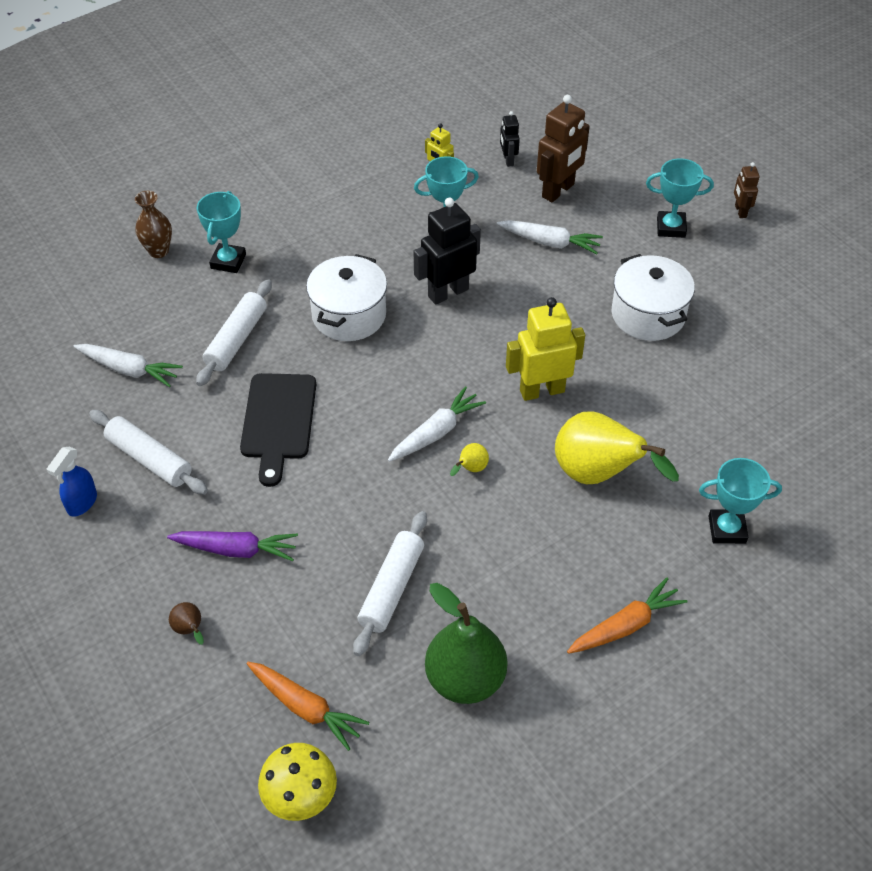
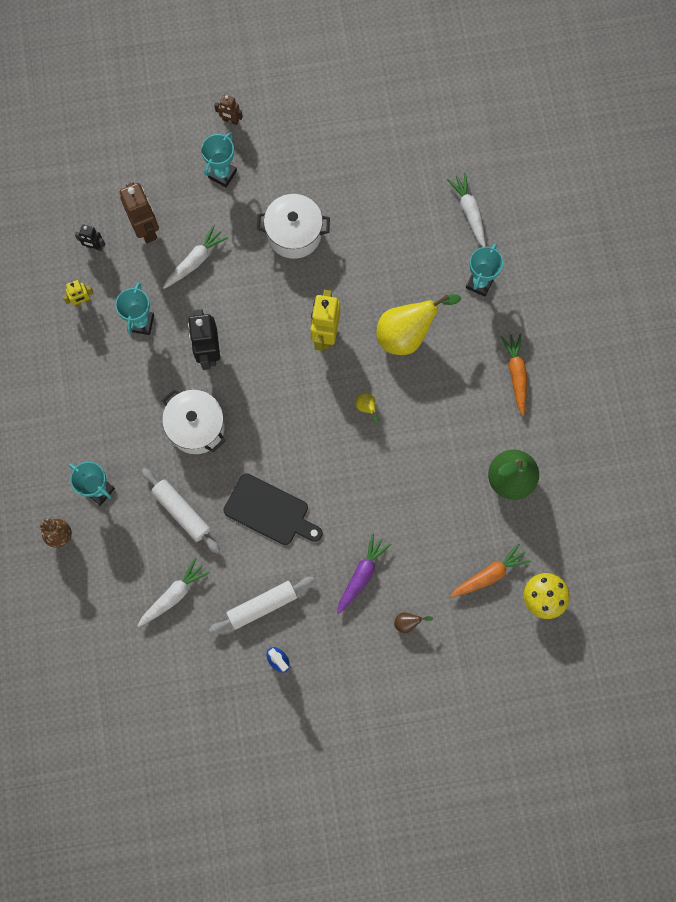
camera: 65 degrees left, 25 degrees up
(392, 588) = (432, 493): white rolling pin -> none
(436, 432) = (327, 415): white carrot -> white carrot (469, 212)

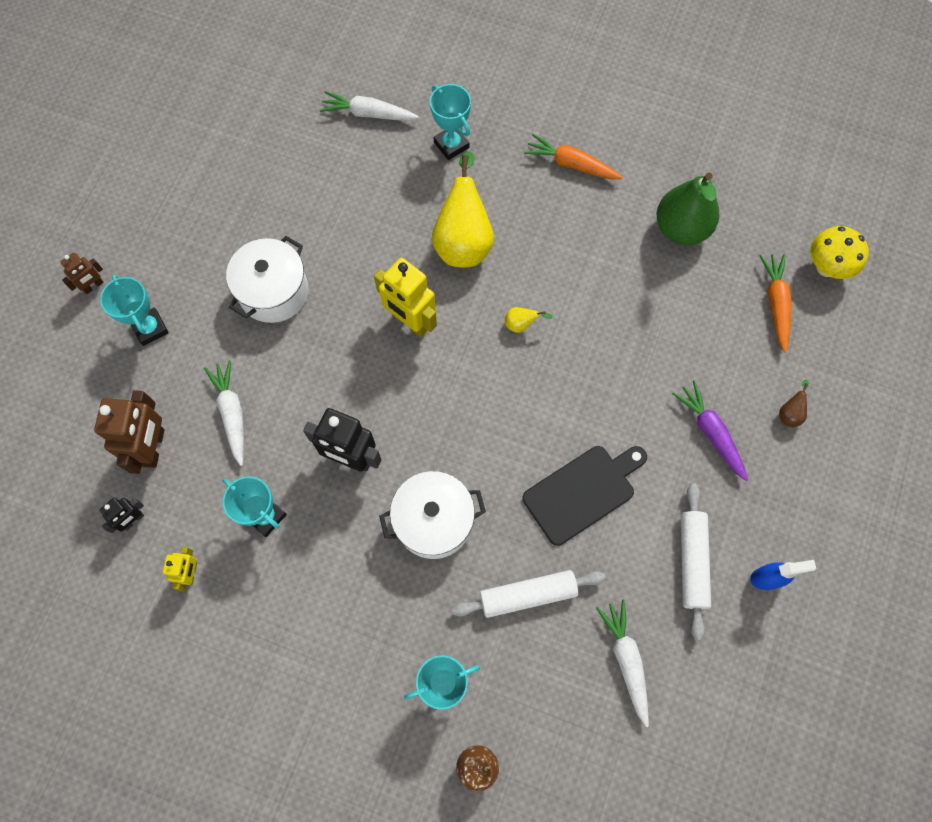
camera: 60 degrees left, 5 degrees down
(146, 229) = (154, 447): brown robot -> brown robot turned 90 degrees clockwise

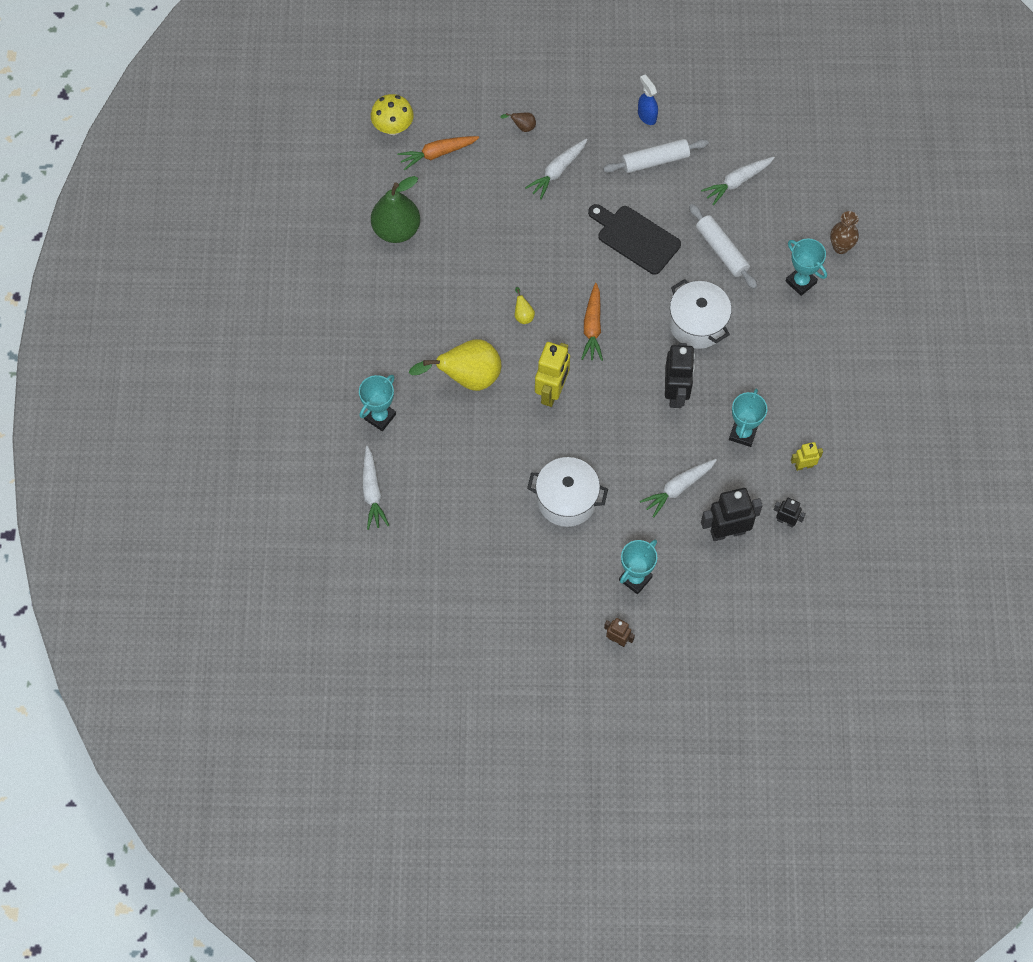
camera: 110 degrees left, 5 degrees down
(154, 447) = (727, 532): brown robot -> black robot
(571, 164) = (366, 322): orange carrot -> orange carrot (592, 327)
(710, 432) = (557, 171): purple carrot -> white carrot

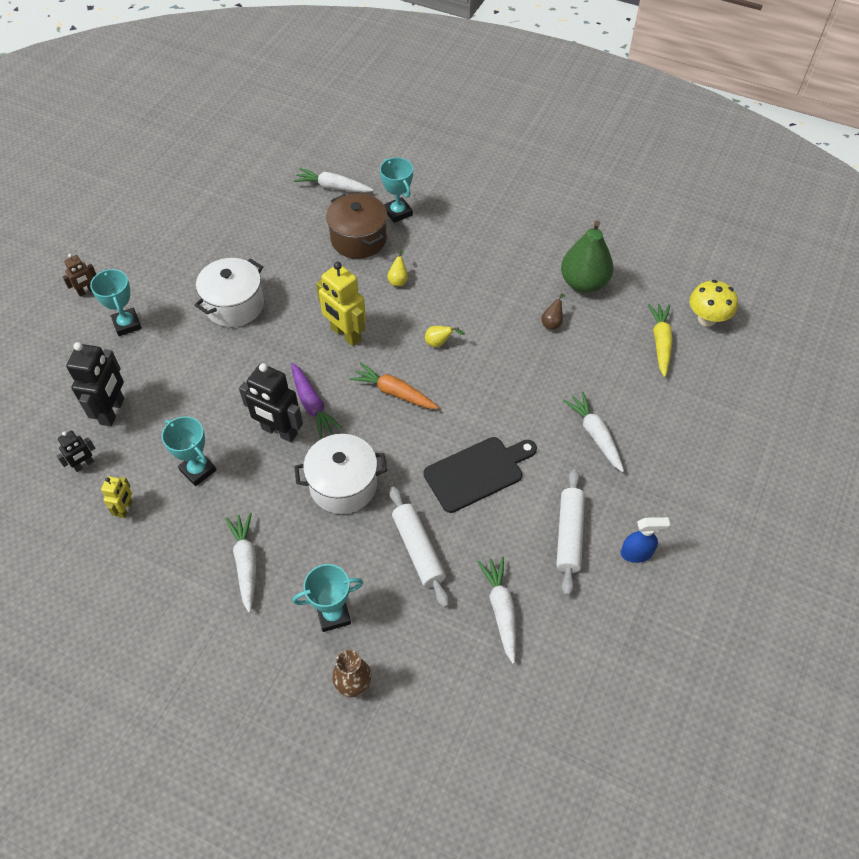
camera: 115 degrees right, 10 degrees down
(432, 435) = (358, 239): none -> brown pot
(437, 154) = (660, 342): orange carrot -> yellow carrot
(467, 378) = (398, 280): yellow pear -> yellow pear, size x0.41
(522, 127) = (666, 426): brown pear -> brown pear (552, 322)
(637, 382) = (312, 405): none -> purple carrot
(678, 488) = (183, 391): white carrot -> white carrot (246, 563)
(721, 250) = (418, 549): white rolling pin -> white rolling pin turned 75 degrees clockwise

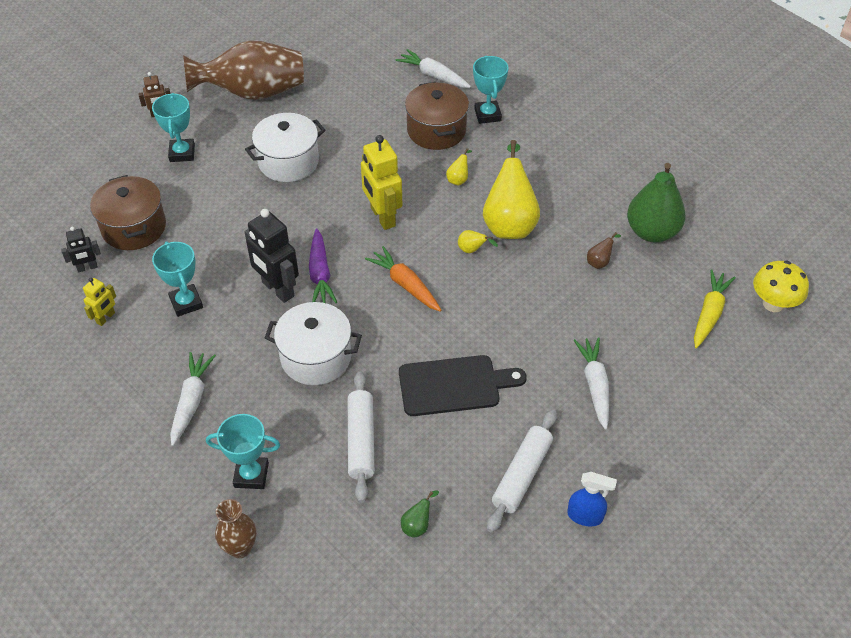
camera: 20 degrees right, 5 degrees down
(112, 411) = (134, 227): black robot -> brown pot
(170, 247) = (253, 93): none -> brown vase
(460, 309) = (509, 223): none -> yellow pear
(501, 610) = (417, 525): white carrot -> green pear

